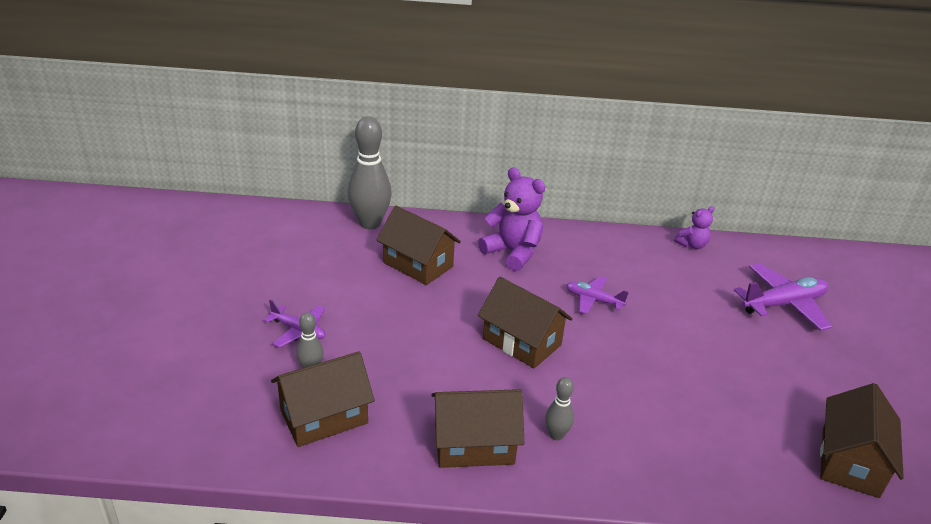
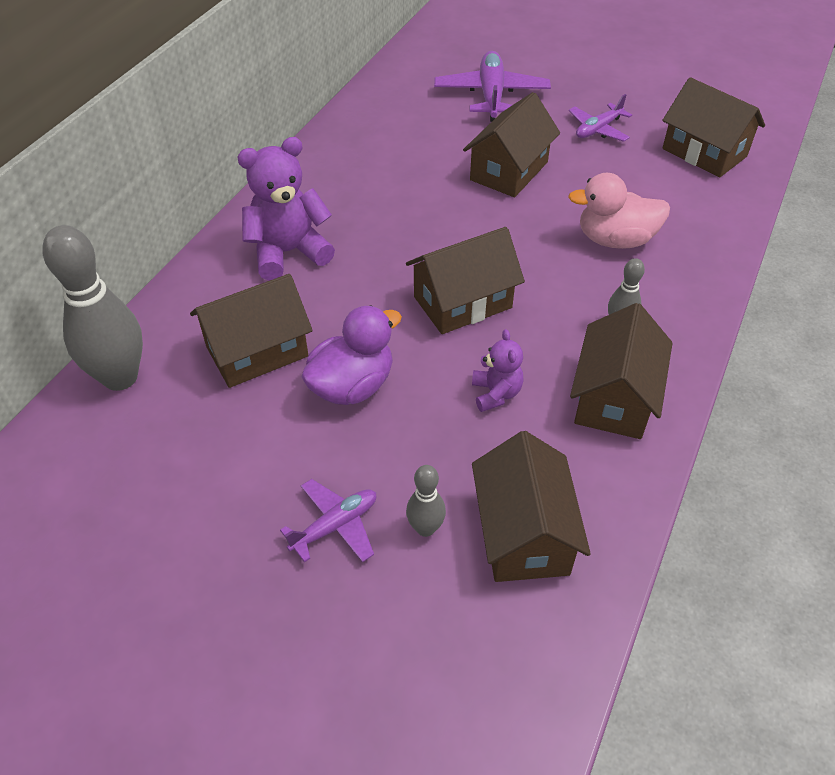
camera: 65 degrees left, 15 degrees up
(411, 310) = (352, 386): none -> purple duck
(593, 300) = (418, 219): purple plane -> purple plane (598, 129)
(660, 415) = (615, 240): none -> pink duck
(692, 245) = (363, 110): purple teddy bear -> purple teddy bear (496, 393)
(692, 335) = (509, 171): none -> brown house

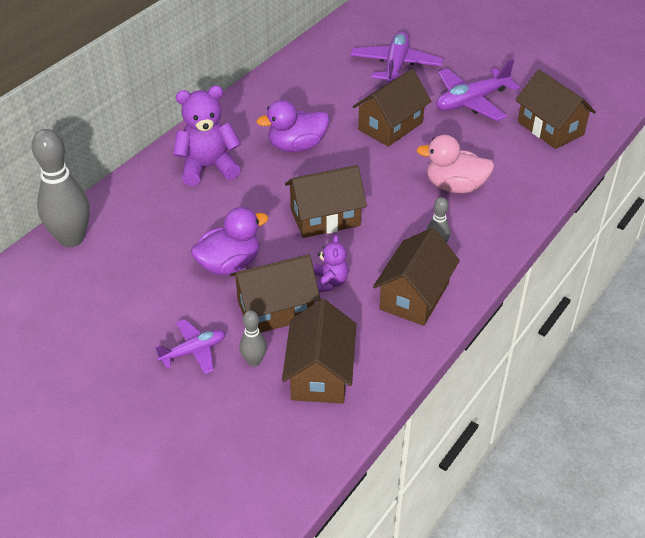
camera: 10 degrees right, 5 degrees down
(257, 351) = (169, 233): brown house -> brown house (275, 309)
(397, 210) = (297, 146): none -> purple duck
(598, 129) = (471, 101): purple plane -> purple plane, size x1.68

